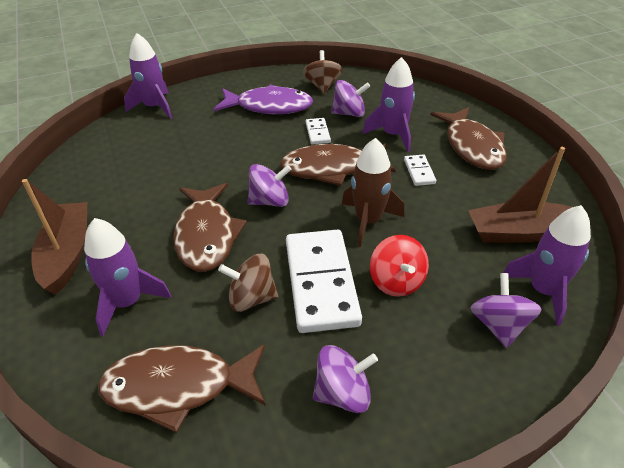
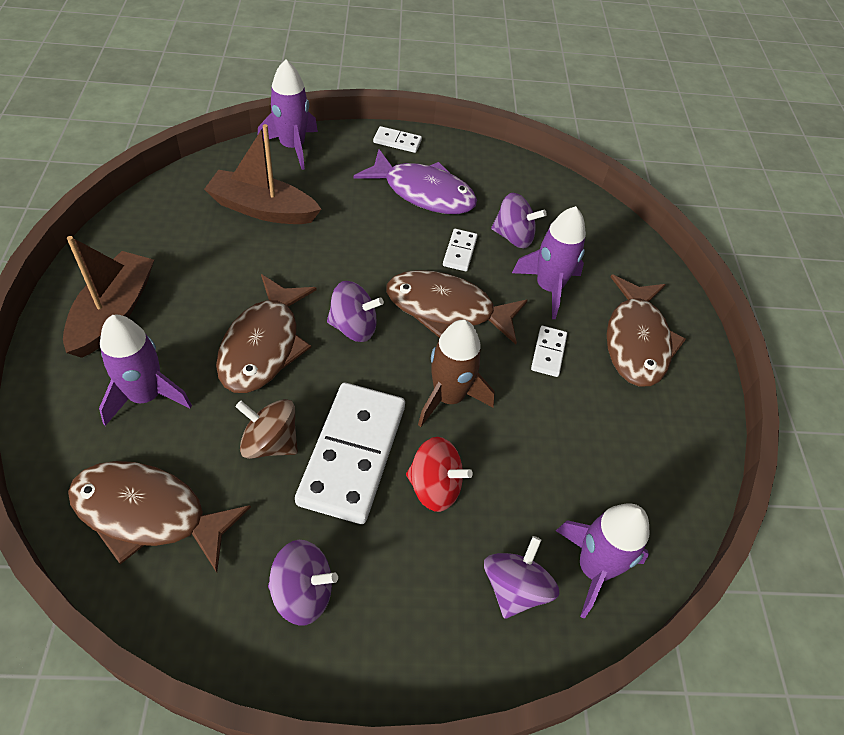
camera: 15 degrees right, 10 degrees up
(231, 83) = (397, 142): none -> white domino
(322, 86) = (504, 184): brown spinning top -> none
(396, 281) = (434, 487): red spinning top -> red spinning top turned 75 degrees counterclockwise
(519, 232) = (616, 482): brown boat -> brown boat (263, 209)

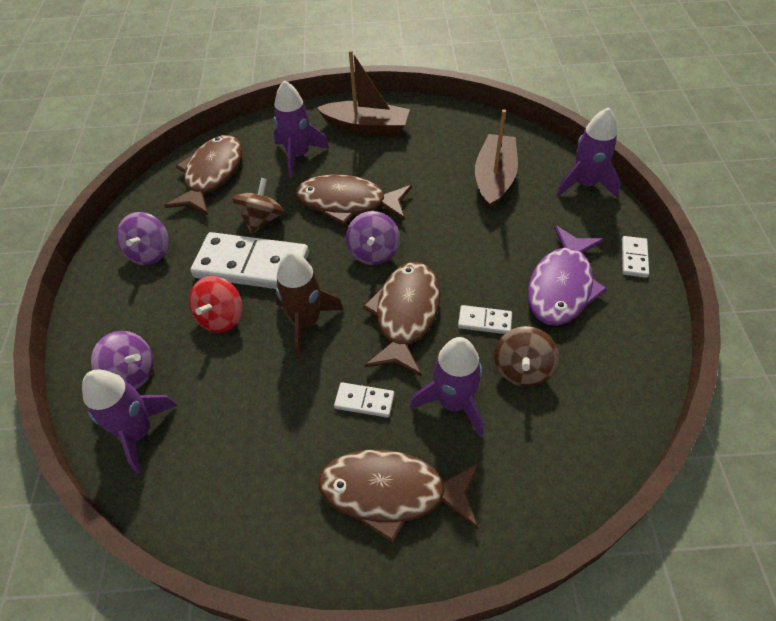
camera: 95 degrees right, 0 degrees up
(513, 237) = (522, 369): purple spinning top -> brown spinning top

